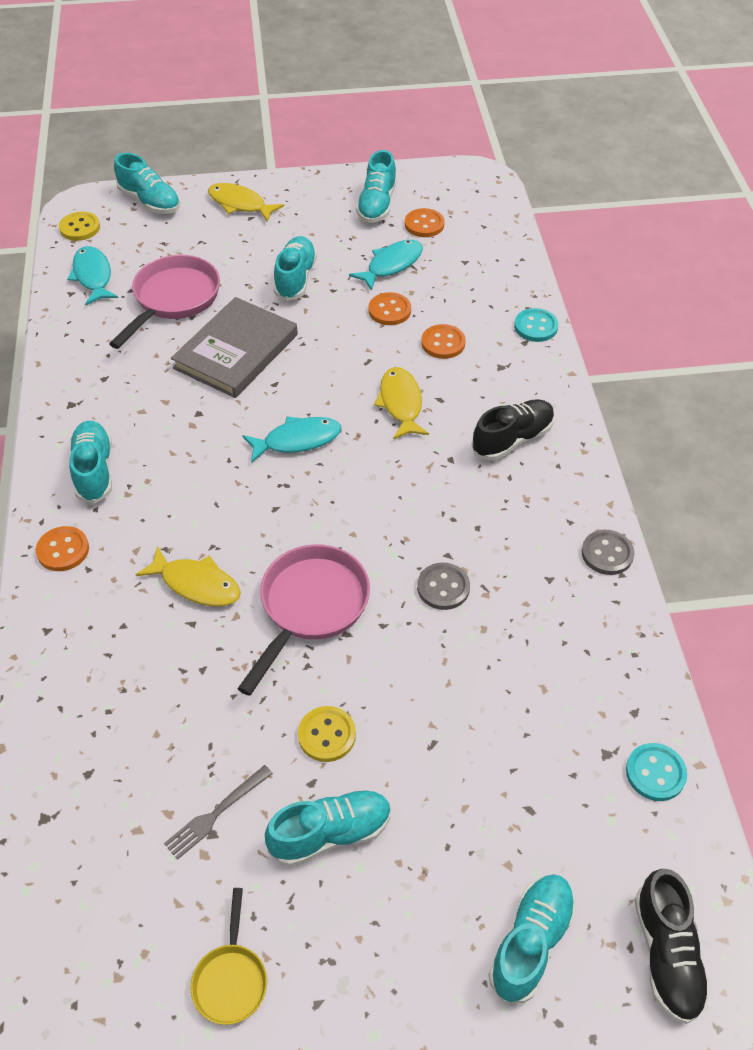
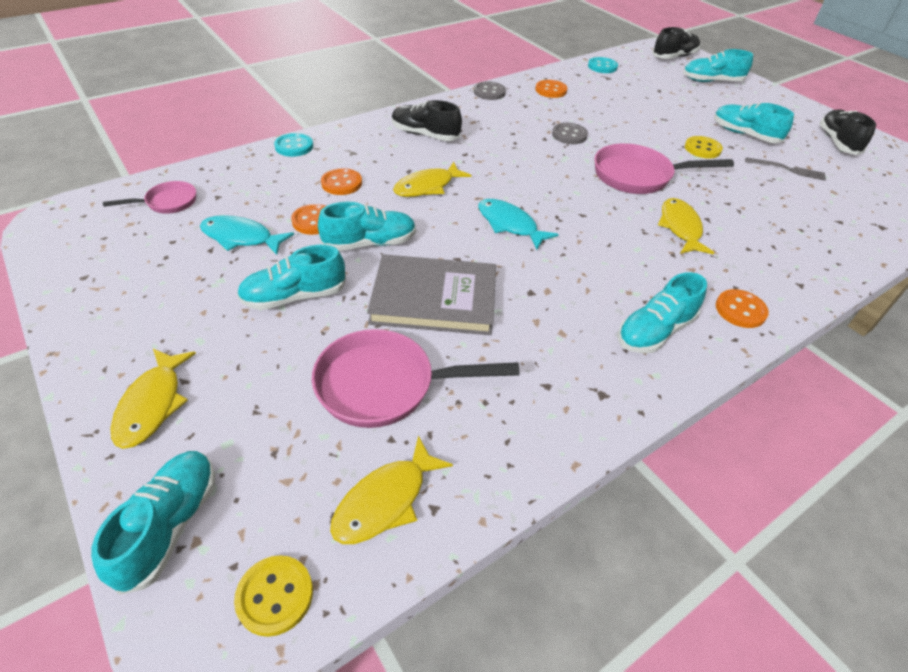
camera: 120 degrees left, 5 degrees down
(93, 276) = (385, 500): turquoise fish -> yellow fish
(231, 979) = (837, 142): yellow pan -> black shoe
(377, 205) = (127, 277): turquoise shoe -> turquoise shoe (370, 243)
(424, 224) = (160, 234): orange button -> orange button (551, 90)
(471, 233) = (168, 202): none -> pink pan

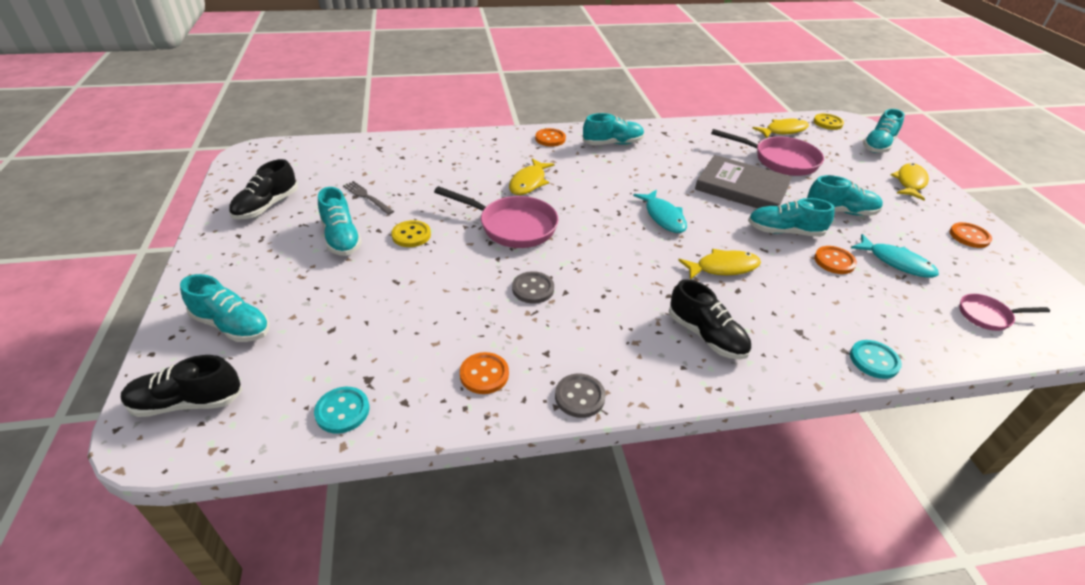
camera: 155 degrees left, 5 degrees down
(341, 183) = (811, 293): orange button -> orange button (969, 236)

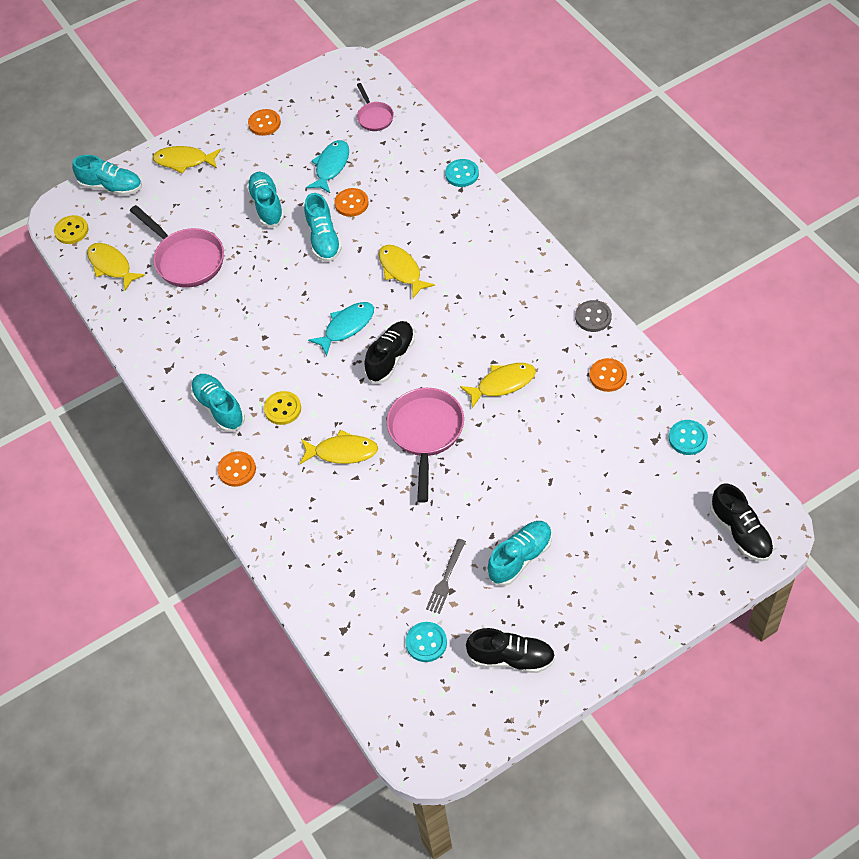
camera: 105 degrees left, 15 degrees up
(232, 325) = (665, 561): turquoise shoe -> none
(328, 175) = (426, 642): none -> turquoise button
(411, 235) = (484, 505): yellow button -> yellow button (282, 409)
(533, 289) = (502, 384): grey button -> yellow fish
(706, 336) = (491, 265): black shoe -> black shoe (390, 358)
(741, 188) = (260, 280): grey book -> none
(780, 160) = (186, 259): pink pan -> pink pan turned 135 degrees clockwise

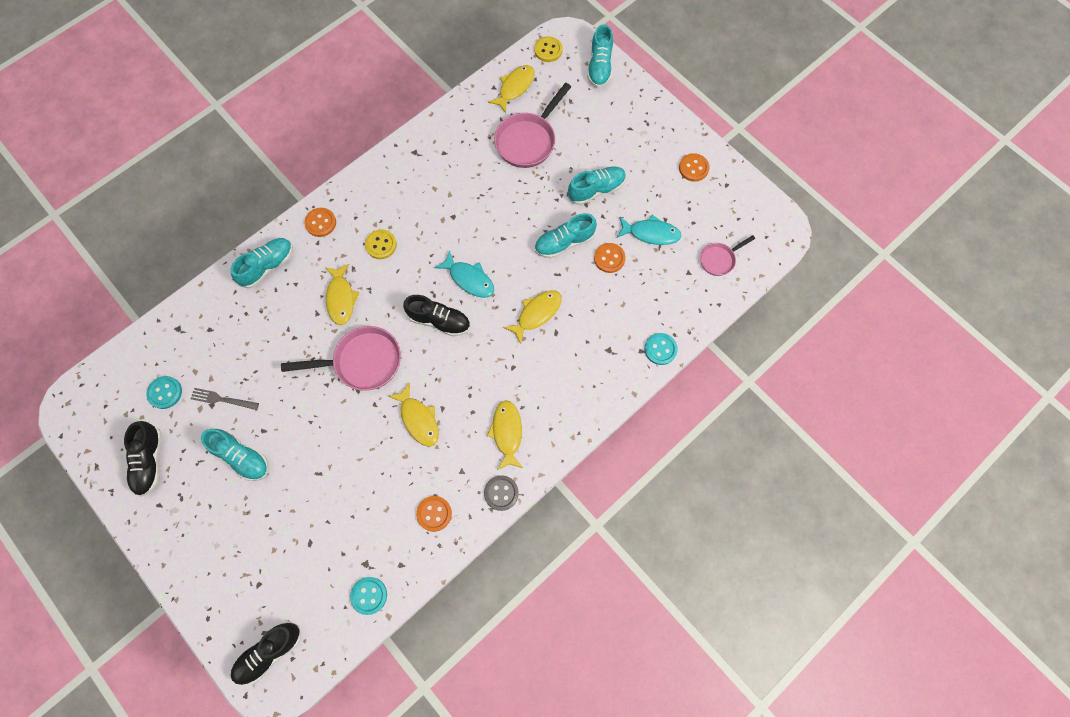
camera: 75 degrees right, 15 degrees up
(184, 161) = (637, 114): yellow fish -> yellow fish (507, 433)
(219, 408) = (379, 197): turquoise shoe -> turquoise shoe (268, 266)

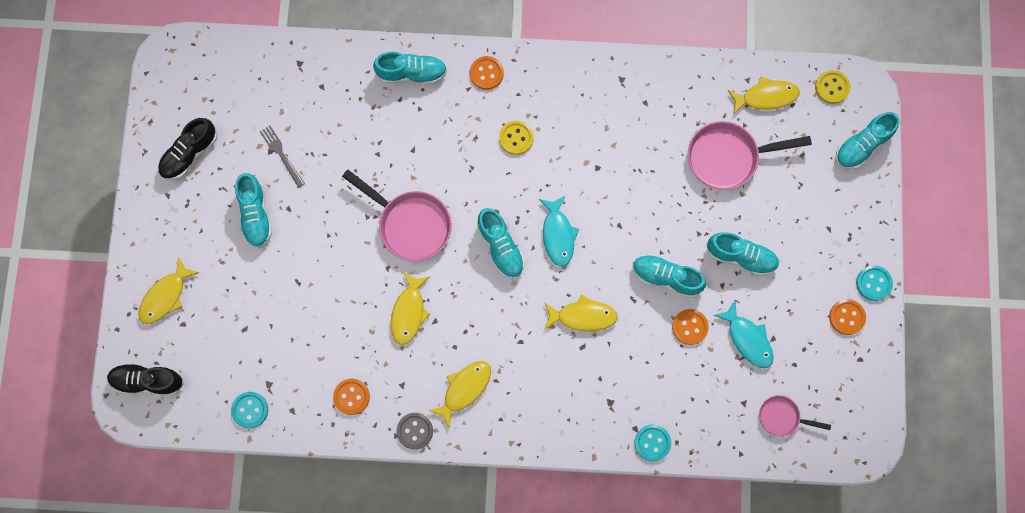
camera: 45 degrees right, 5 degrees up
(165, 392) = (246, 109): turquoise button -> turquoise button (873, 283)
(341, 298) = (442, 155): yellow fish -> yellow fish (165, 296)
(439, 320) = (500, 247): black shoe -> turquoise shoe

